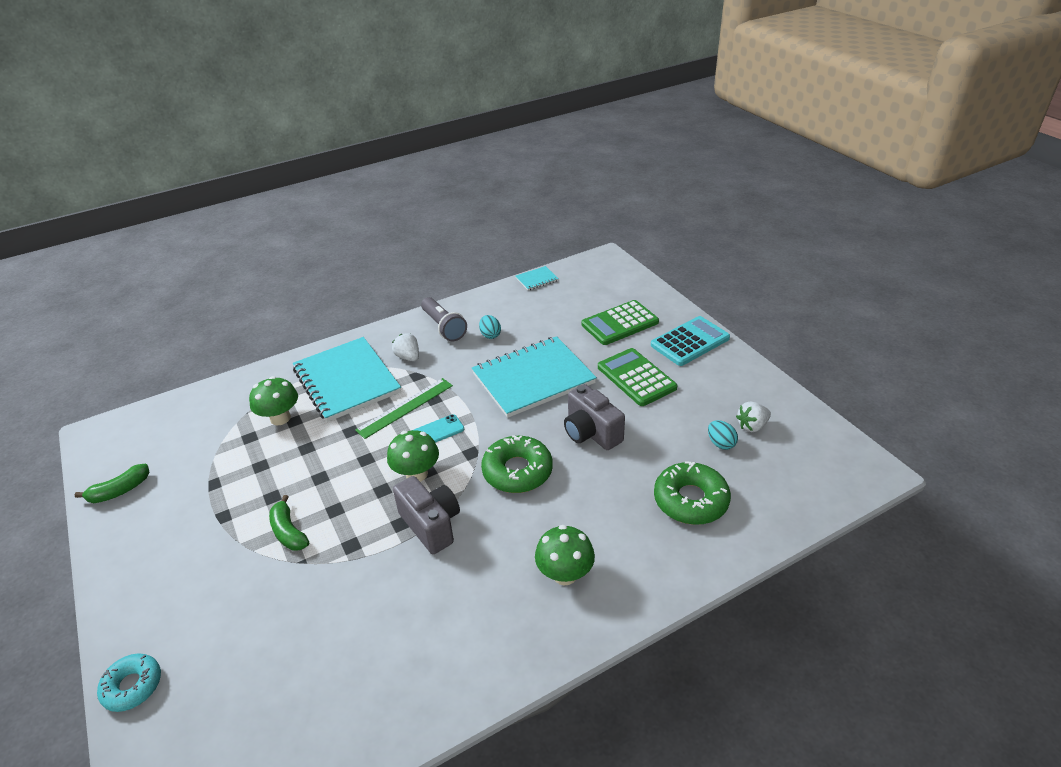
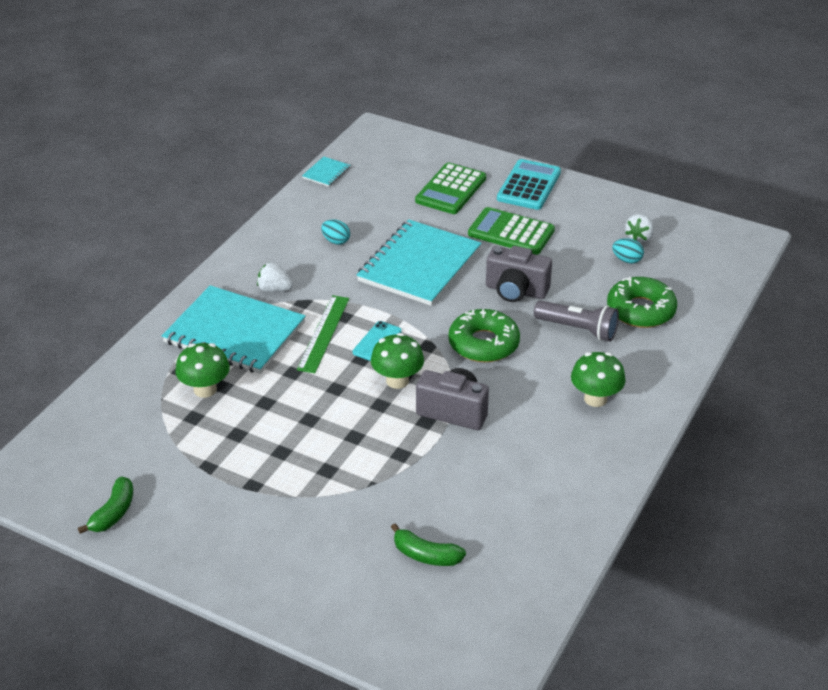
camera: 35 degrees left, 0 degrees up
(132, 686) = (331, 624): turquoise donut -> none
(288, 532) = (332, 469): green banana -> green banana (426, 555)
(444, 327) = (279, 250): grey flashlight -> grey flashlight (578, 329)

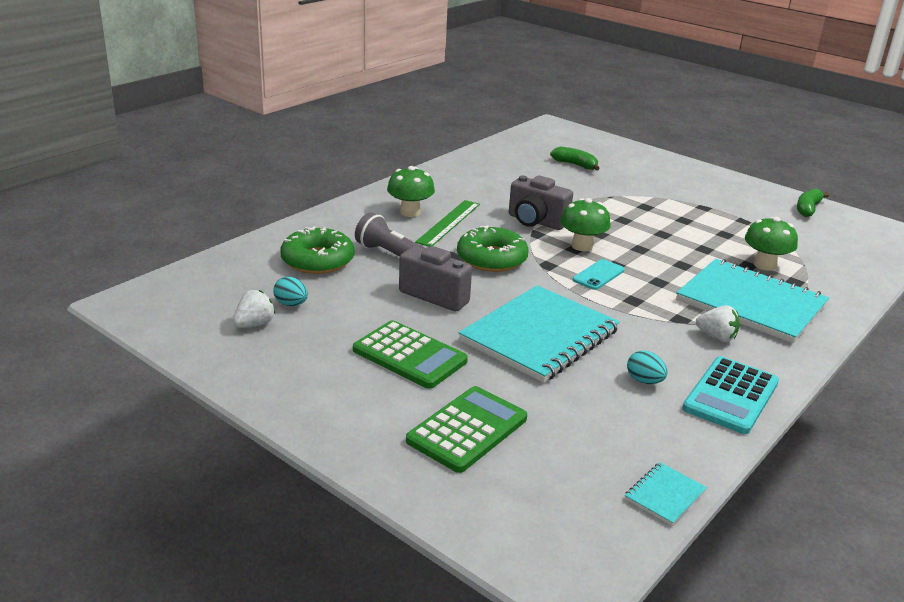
camera: 170 degrees left, 10 degrees down
(323, 333) = (654, 289): green ruler -> green ruler (448, 223)
(529, 186) = (347, 416): turquoise calculator -> turquoise calculator (730, 396)

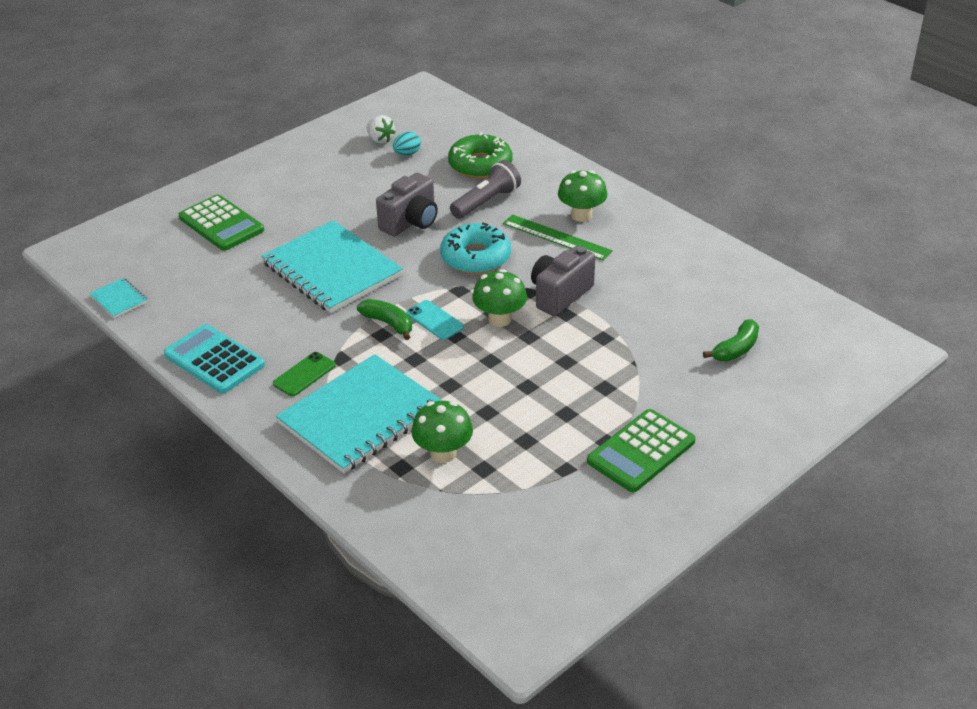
camera: 100 degrees right, 10 degrees up
(409, 356) = (320, 204): green calculator -> green calculator (641, 451)
(491, 259) = (475, 257): green donut -> turquoise donut
(644, 381) = (251, 316): turquoise egg -> none
(716, 337) = (304, 374): white strawberry -> green phone
(807, 209) = (606, 552): green banana -> green banana (388, 323)

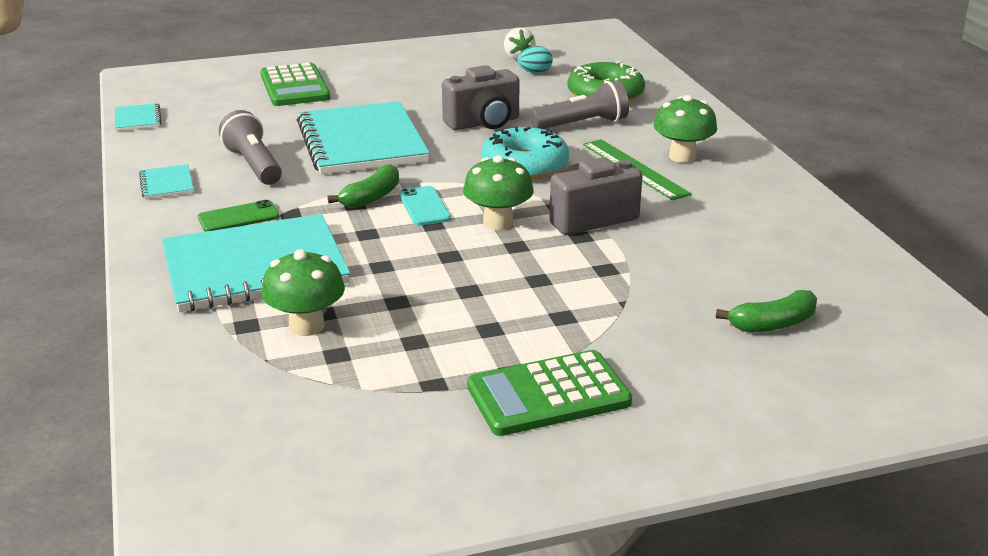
camera: 25 degrees right, 10 degrees down
(214, 360) = (167, 184): turquoise calculator -> turquoise notebook
(267, 319) = (254, 165): none -> grey flashlight
(388, 323) = (372, 197): green banana -> green banana turned 60 degrees clockwise

